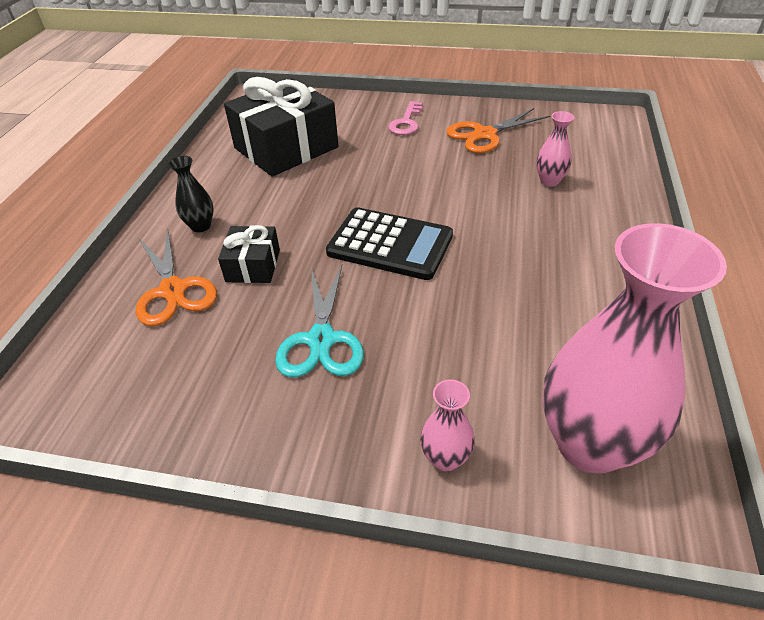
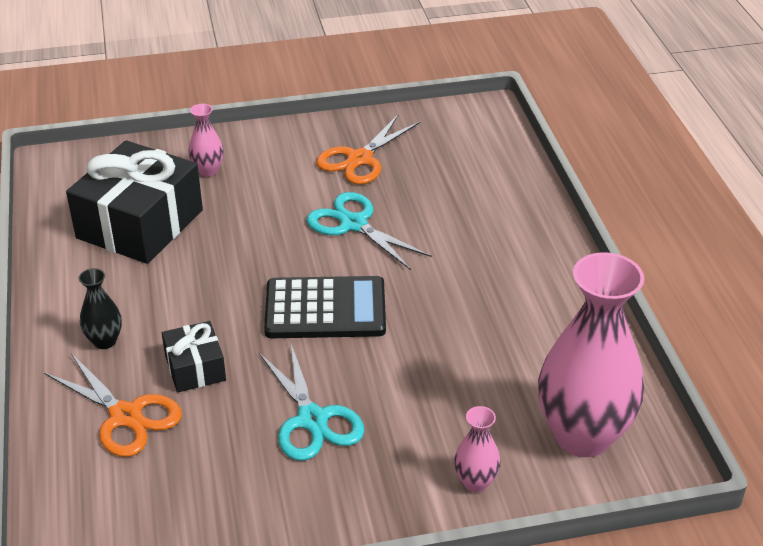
camera: 25 degrees left, 5 degrees down
(406, 122) = (263, 161): pink key -> none
(453, 182) = (353, 224): none -> turquoise scissors
(549, 181) = (451, 201): pink vase -> pink vase (208, 170)

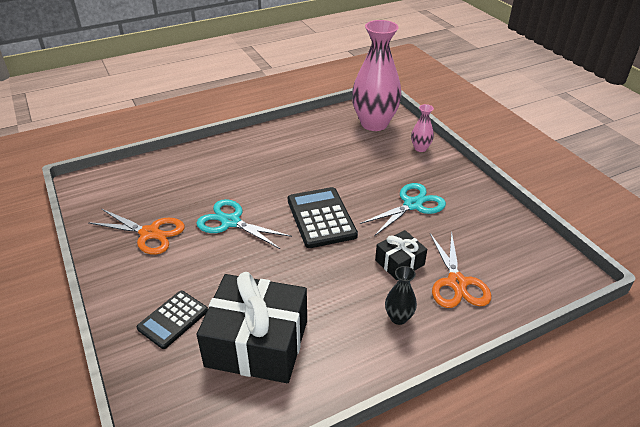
camera: 105 degrees left, 0 degrees up
(126, 416) = (456, 283): orange scissors -> orange scissors turned 150 degrees clockwise
(208, 170) = (173, 319): pink vase -> black calculator
(353, 224) = (230, 222): turquoise scissors -> turquoise scissors turned 90 degrees clockwise

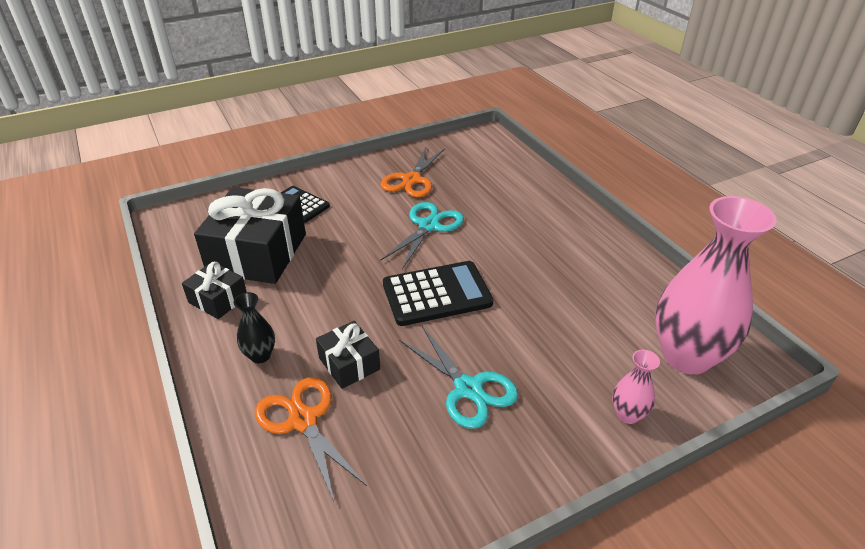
camera: 90 degrees right, 0 degrees up
(329, 363) = (218, 299): none -> black gift
(456, 283) = (303, 420): orange scissors -> orange scissors turned 60 degrees clockwise

